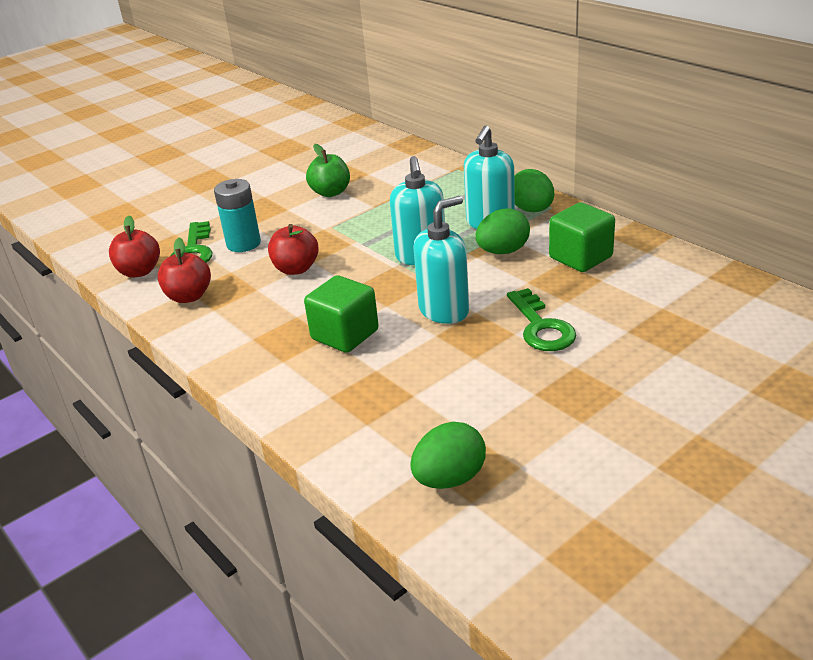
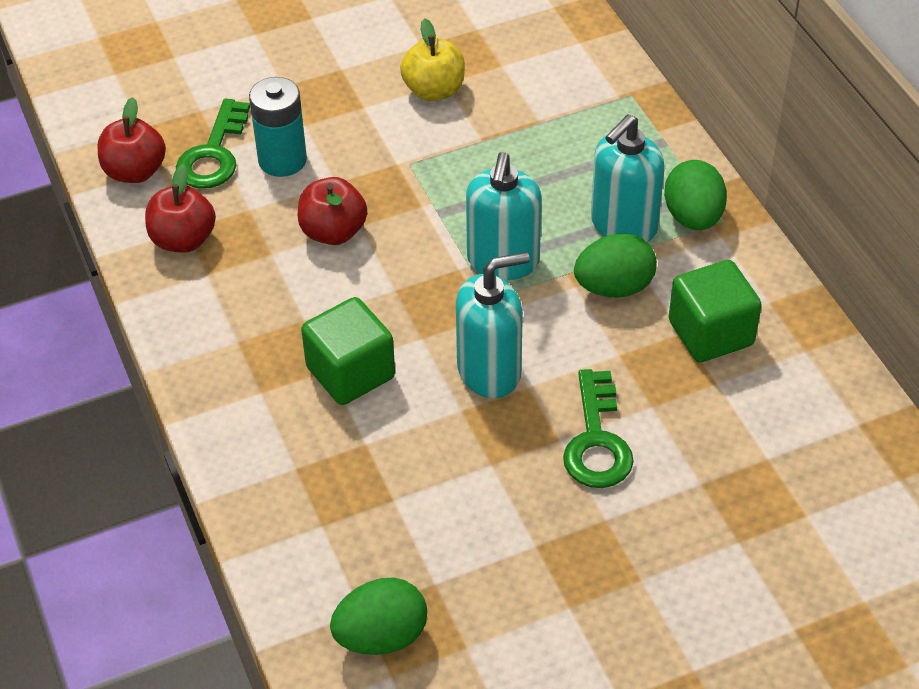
camera: 15 degrees right, 15 degrees up
(330, 192) = (434, 91): green apple -> yellow apple

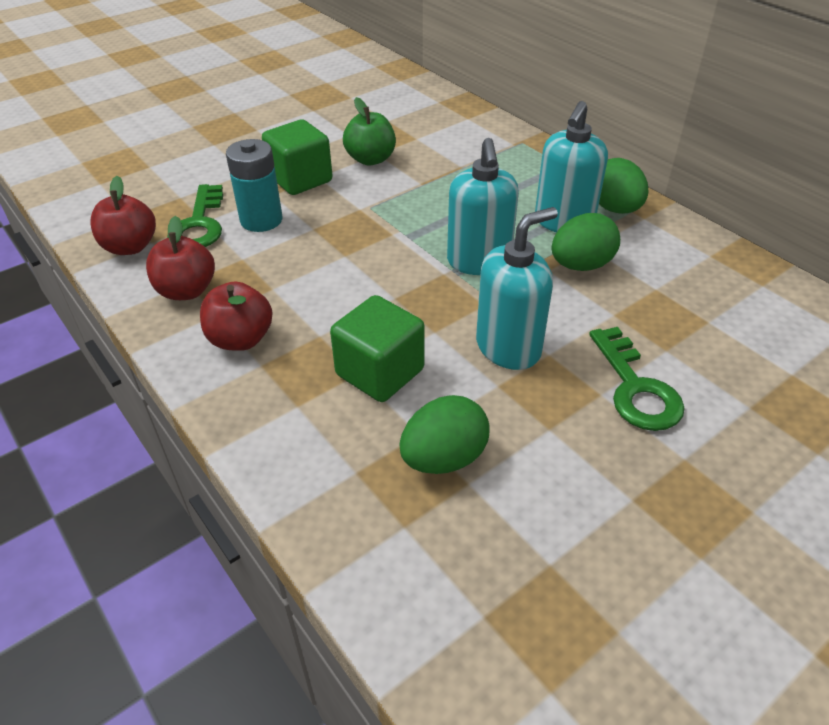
camera: 15 degrees left, 5 degrees down
(333, 232) = (323, 263): red apple -> red apple (241, 339)
(381, 636) = (519, 642): green egg -> green egg (444, 458)
(434, 91) = (370, 159): yellow apple -> green apple
(710, 333) = (679, 285): green cube -> green cube (300, 179)

